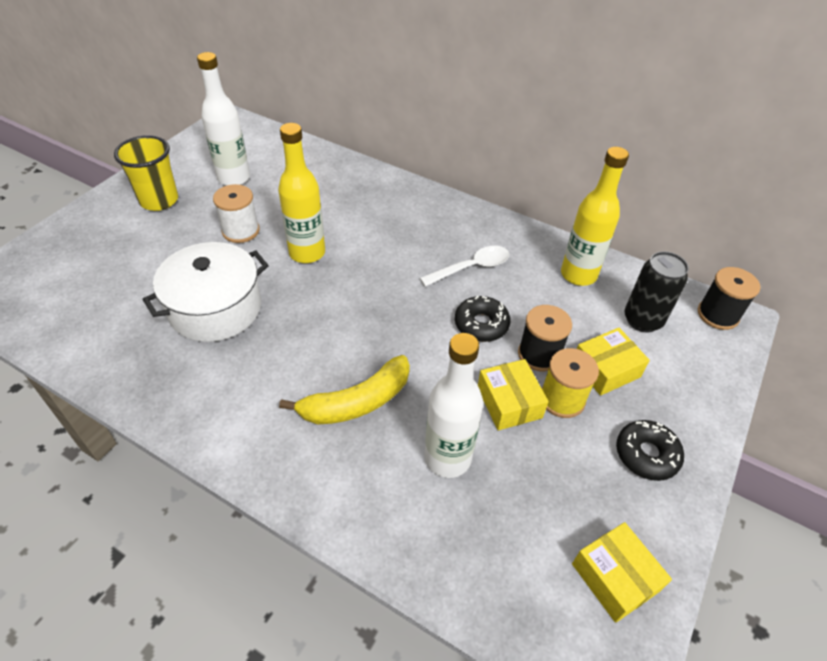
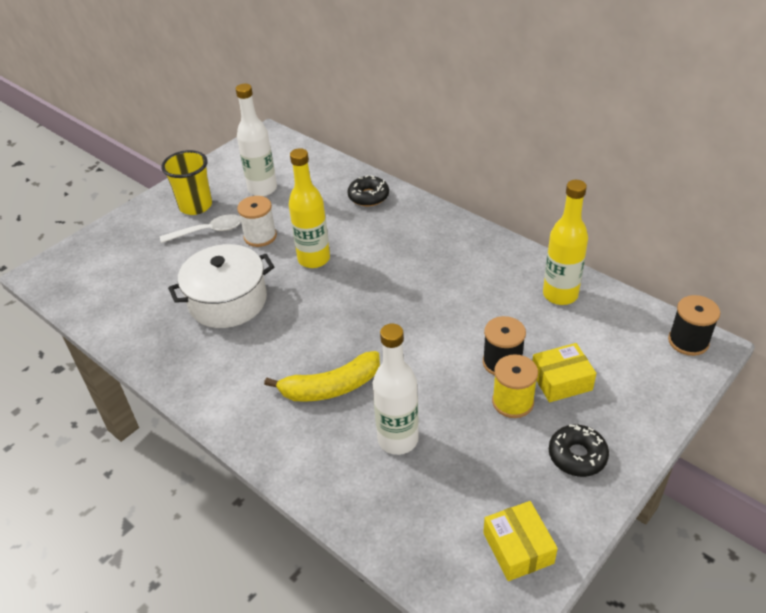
camera: 15 degrees right, 5 degrees down
(471, 267) = (459, 281): white spoon -> white spoon (208, 231)
(481, 324) = (455, 332): black donut -> black donut (368, 196)
(509, 402) = (463, 400): yellow box -> none
(642, 320) = (610, 340): black can -> none

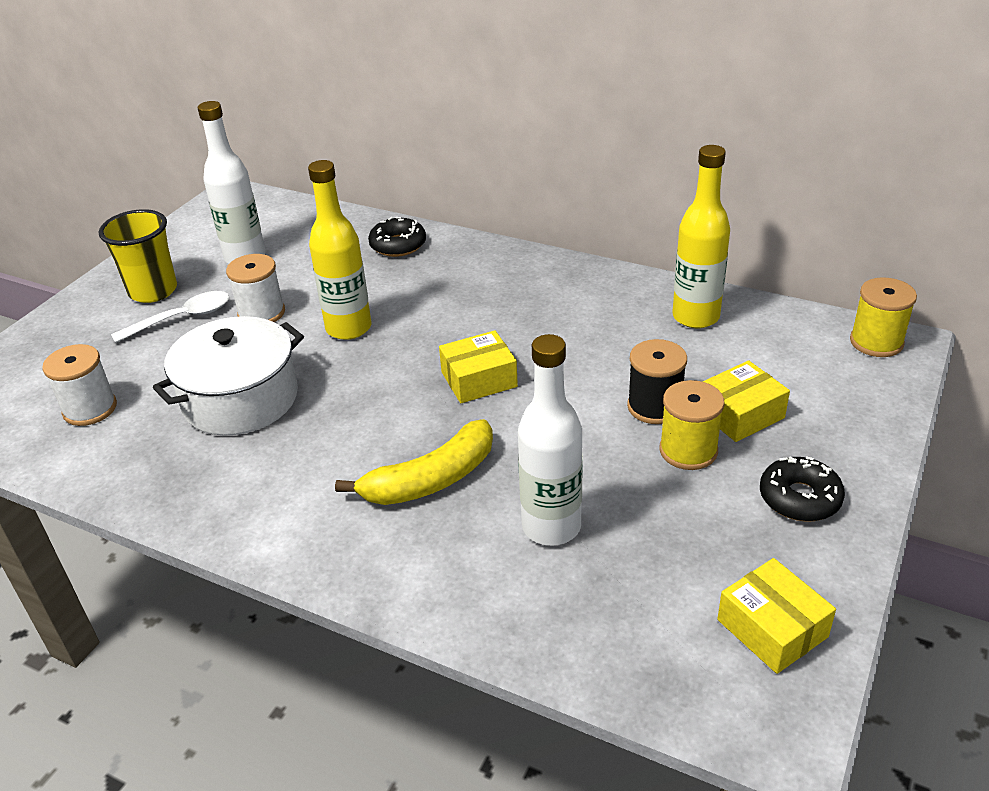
camera: 15 degrees left, 5 degrees down
(133, 290) = (90, 409): none -> white spool
(388, 316) = (479, 379): none -> yellow box
(688, 341) = (876, 342): black spool -> yellow spool

